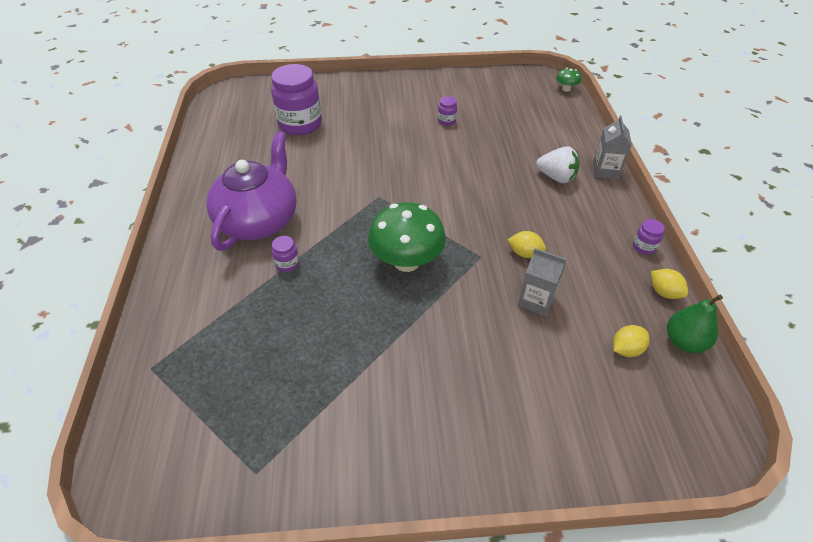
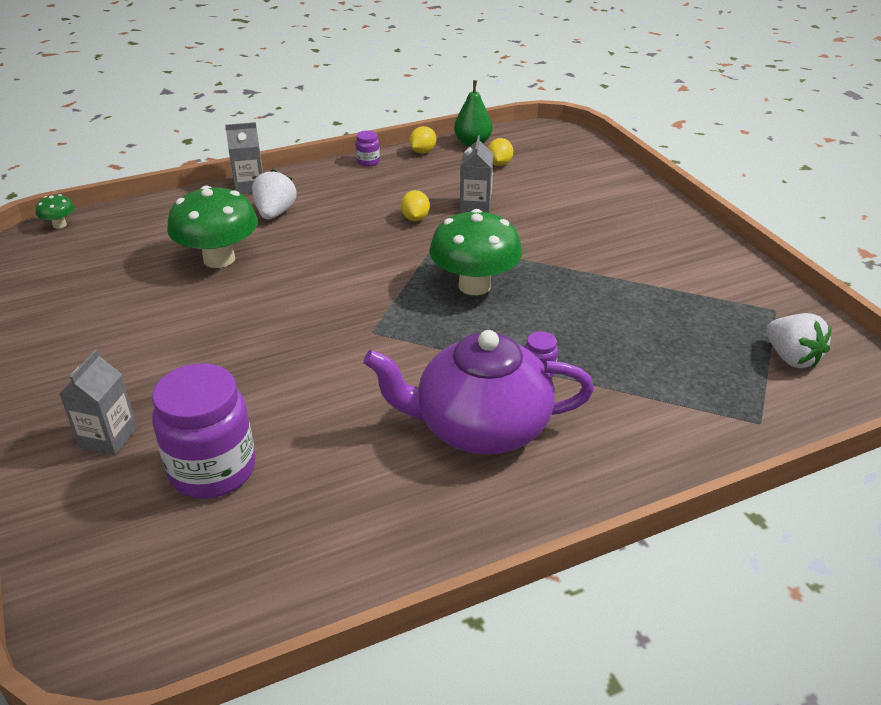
camera: 110 degrees left, 10 degrees down
(191, 439) = (791, 358): none -> white strawberry
(346, 98) = (108, 437): none -> grey carton
(446, 121) = (166, 310): purple jar -> none
(498, 145) = (219, 259): none -> green mushroom
(626, 349) = (499, 164): yellow lemon -> yellow lemon turned 60 degrees clockwise

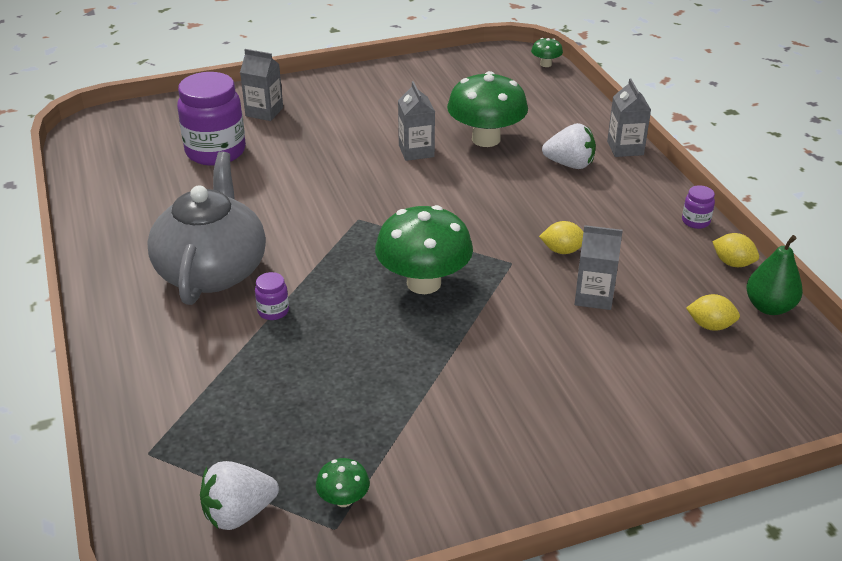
camera: 95 degrees right, 0 degrees up
(237, 302) = (416, 151): none -> grey carton
(480, 427) = (213, 270): purple teapot -> grey teapot
(747, 308) = (343, 499): none -> green mushroom

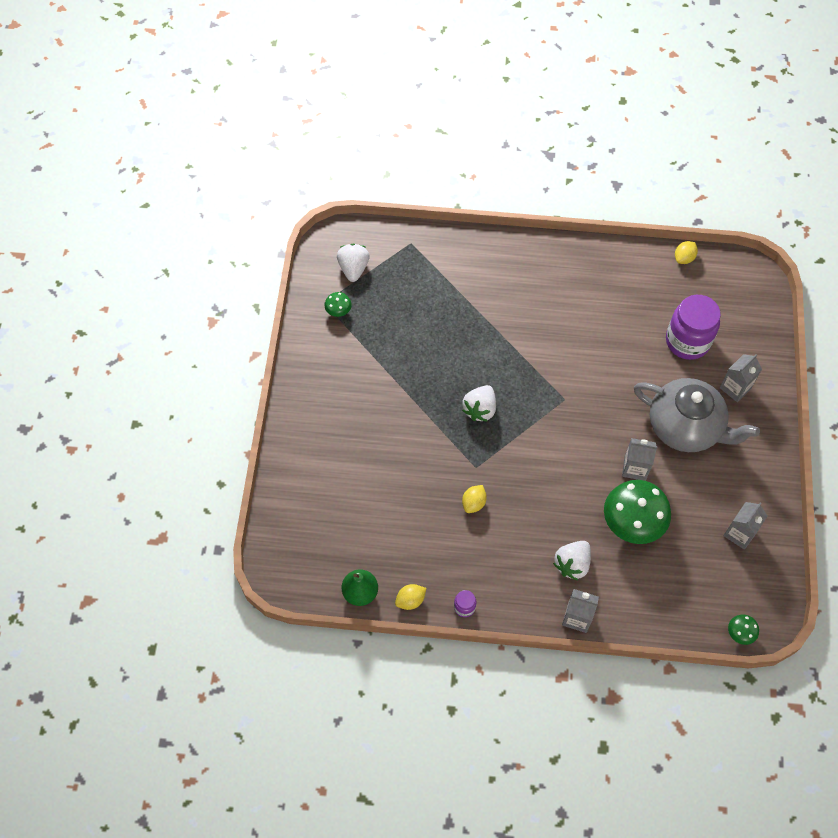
camera: 115 degrees right, 25 degrees up
(213, 270) = (546, 305): grey teapot -> grey teapot (686, 427)
(273, 311) = (492, 324): purple jar -> none
(423, 283) = (480, 409): green mushroom -> white strawberry
(594, 296) = (421, 496): grey carton -> grey carton (739, 533)
(710, 326) = (362, 546): yellow lemon -> yellow lemon (684, 258)

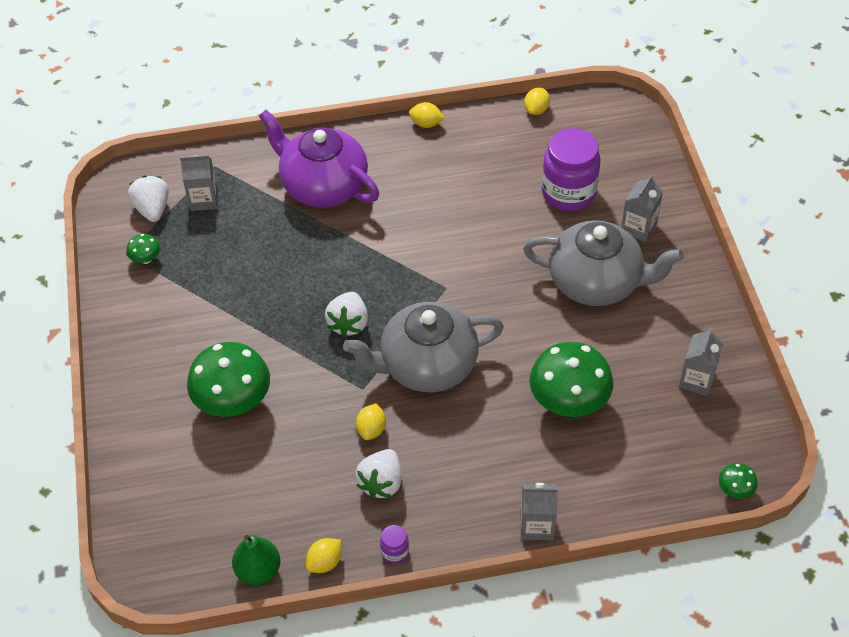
camera: 15 degrees left, 10 degrees down
(375, 451) = (233, 402): none -> green mushroom
(492, 283) = (323, 185): none -> purple teapot
(530, 461) = (426, 365): none -> grey teapot
(572, 564) = (512, 466): white strawberry -> white strawberry (381, 483)
(589, 248) = (426, 124): none -> yellow lemon
(635, 468) = (552, 341): grey carton -> grey carton (204, 200)

